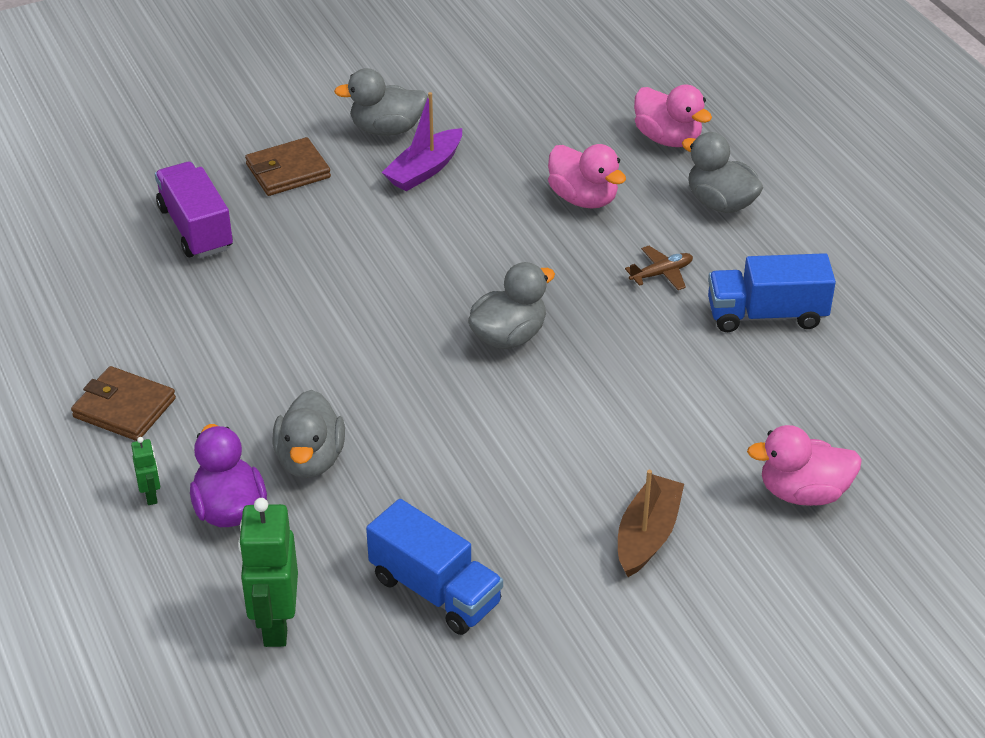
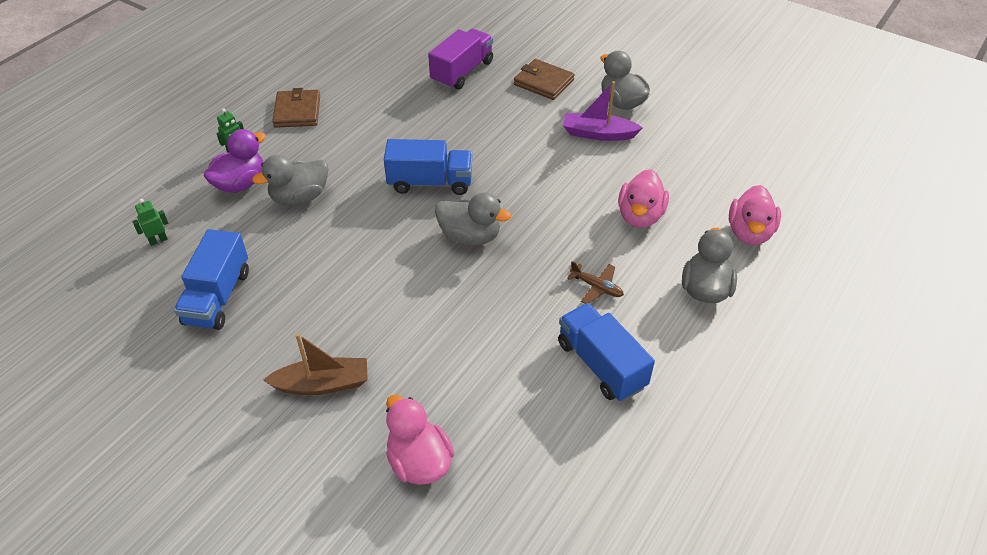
camera: 60 degrees right, 5 degrees up
(275, 625) = (158, 240): green robot -> green robot, size x0.48
(387, 334) = (430, 183): none -> blue truck

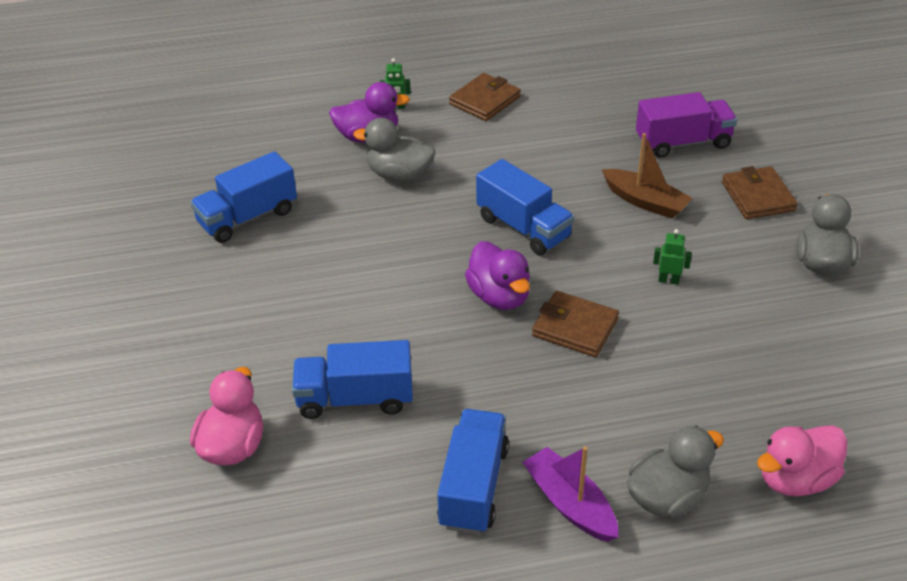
camera: 45 degrees right, 5 degrees down
(158, 240) = (259, 147): green robot -> green robot (668, 280)
(322, 384) = (239, 335): brown boat -> brown boat (645, 201)
(461, 366) = (355, 398): none -> blue truck
(470, 236) = (499, 296): grey duck -> purple duck
(538, 226) = (575, 327): none -> brown wallet
(596, 287) = (558, 418): brown plane -> none
(598, 134) = (752, 279): purple boat -> purple boat (570, 504)
(640, 216) = (691, 384): pink duck -> none

